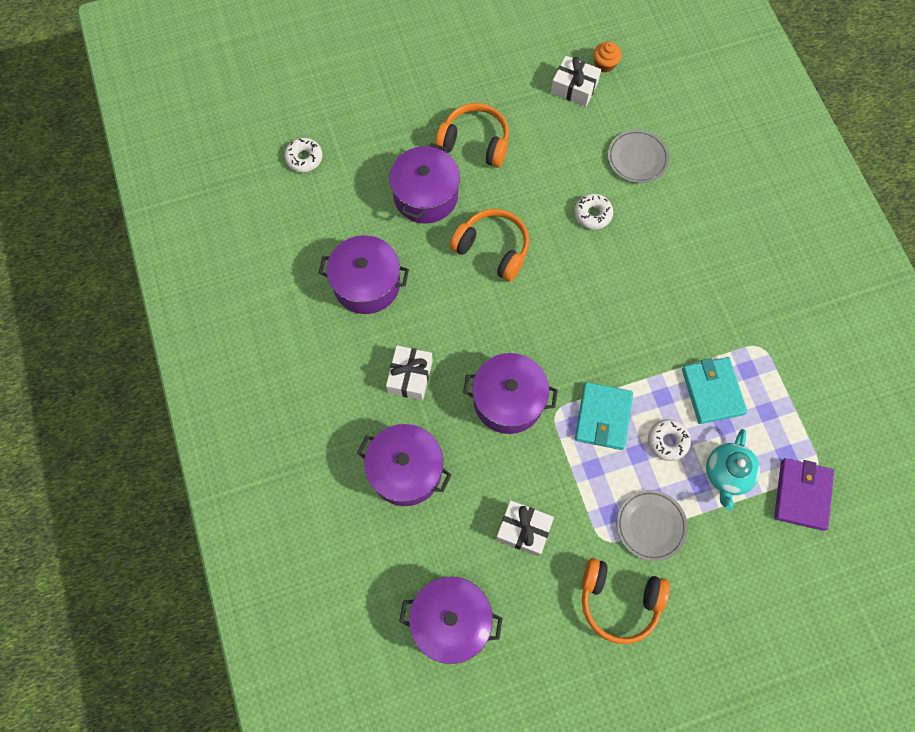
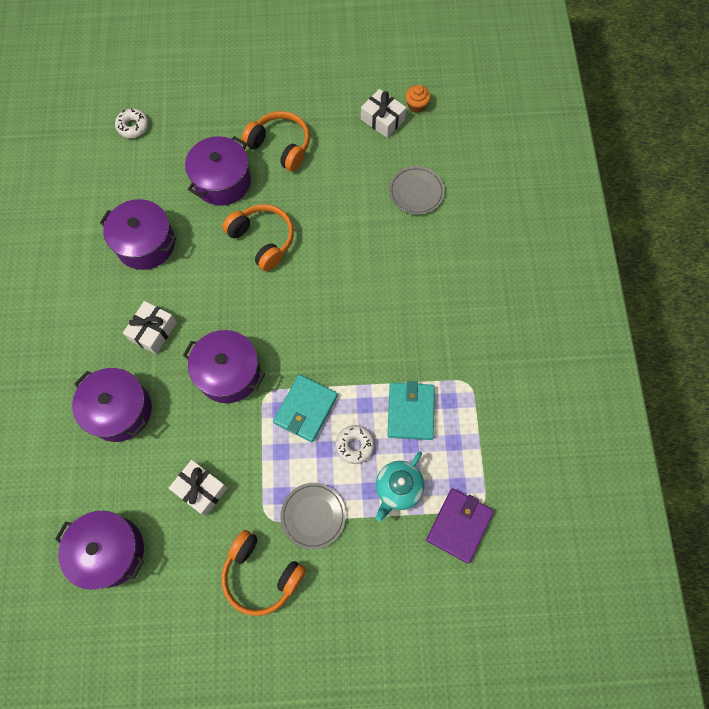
camera: 15 degrees right, 0 degrees up
(592, 214) = (360, 231): white donut -> none

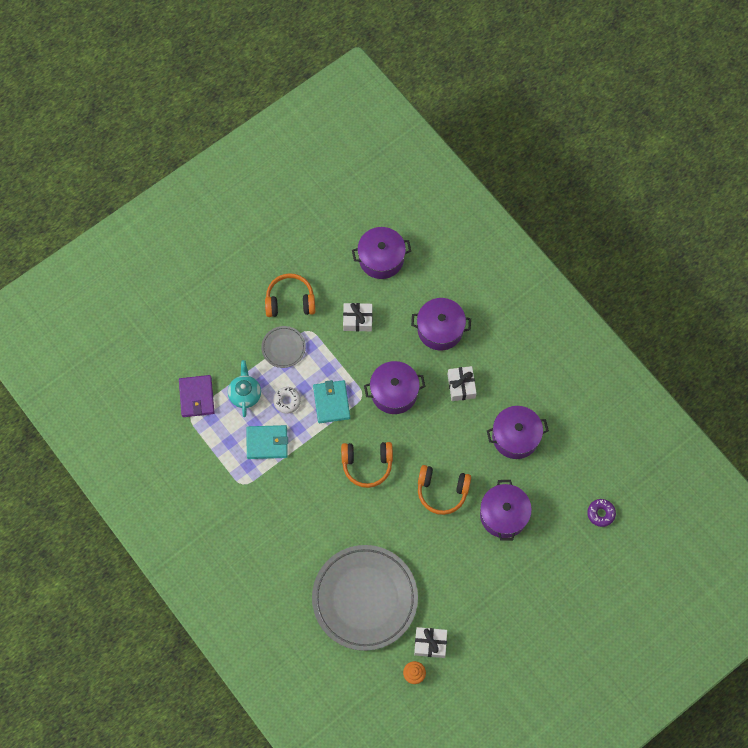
camera: 145 degrees right, 0 degrees up
(133, 126) = (600, 513): white donut -> purple donut
(280, 146) = (486, 569): orange headphones -> orange headphones (367, 464)
(410, 412) = (267, 443): turquoise wallet -> turquoise wallet turned 60 degrees counterclockwise
(416, 192) = (365, 598): grey plate -> grey plate, size x2.25

